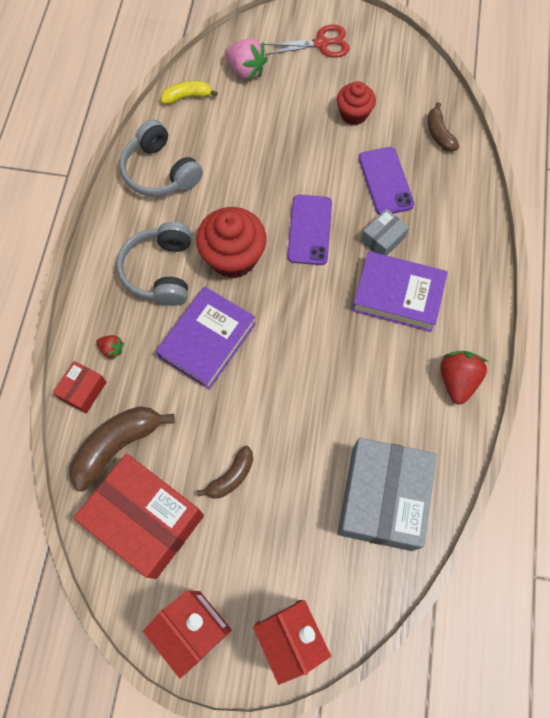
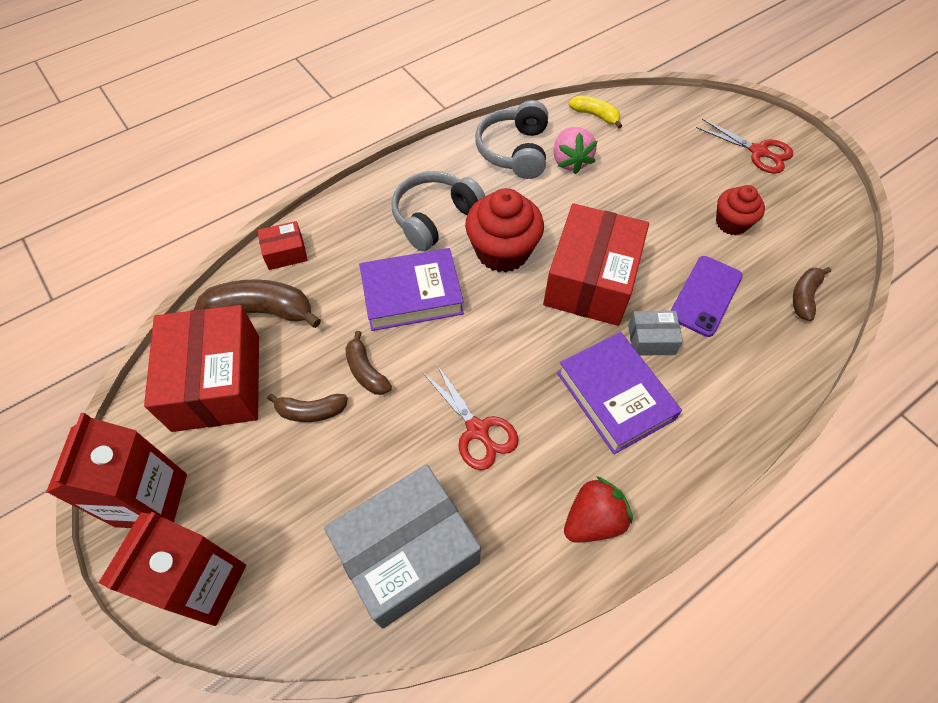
camera: 45 degrees right, 10 degrees down
(112, 349) = (337, 242): red strawberry -> none
(236, 418) = (366, 371): none -> brown banana
(246, 70) = (666, 128): pink strawberry -> pink strawberry (570, 161)
(309, 230) = (590, 281): purple phone -> red box
(343, 390) = (477, 430): none -> red scissors

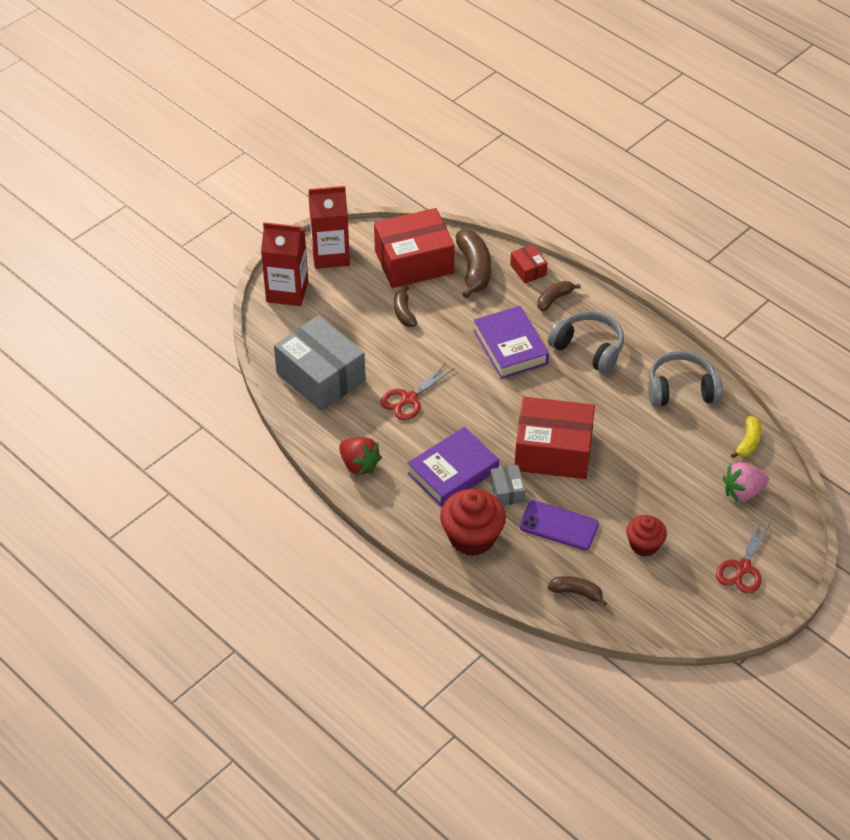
camera: 80 degrees right, 10 degrees down
(366, 371) = (440, 334): brown banana -> brown banana (554, 299)
(502, 251) = (566, 394): red cupcake -> red cupcake (472, 537)
(570, 161) = (681, 429): pink strawberry -> pink strawberry (743, 492)

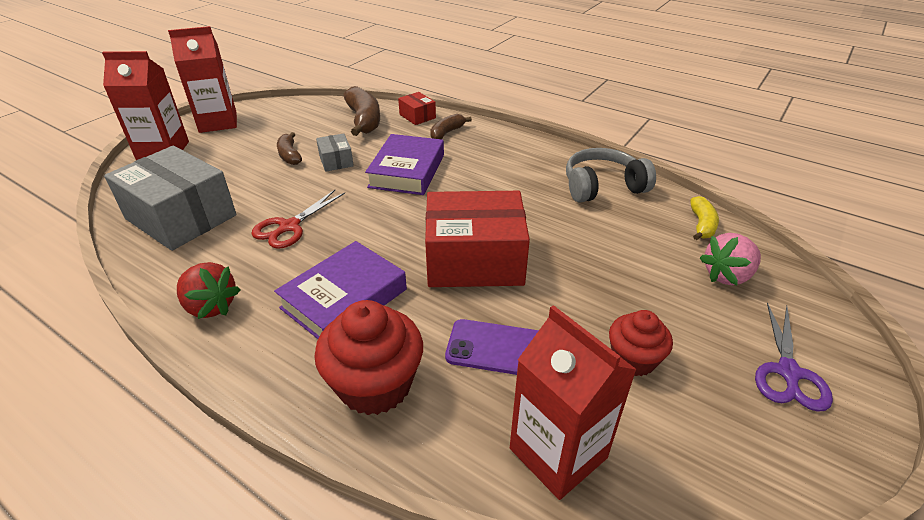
camera: 10 degrees left, 10 degrees down
(414, 262) = (303, 120): red box -> none
(507, 491) = (421, 314): grey box -> grey box (336, 161)
(510, 347) = (407, 171): purple book -> purple book turned 45 degrees clockwise
(576, 593) = (558, 453): brown banana -> red carton
(588, 349) = (491, 164): grey headphones -> none
(743, 568) = (788, 372): red scissors -> purple scissors

